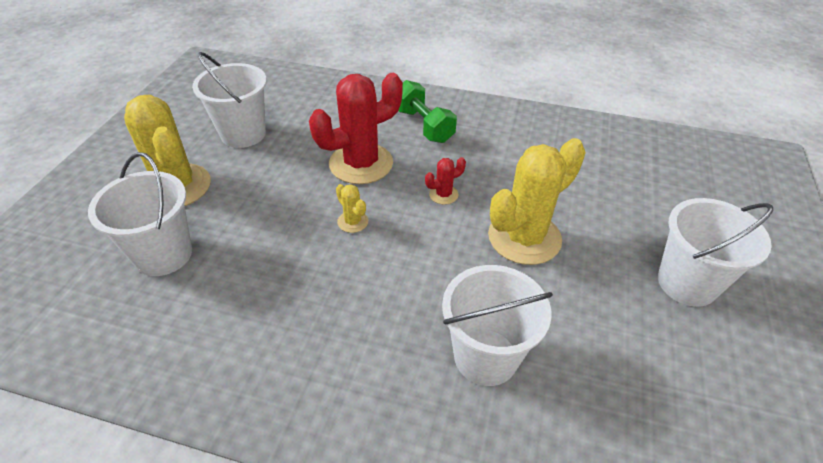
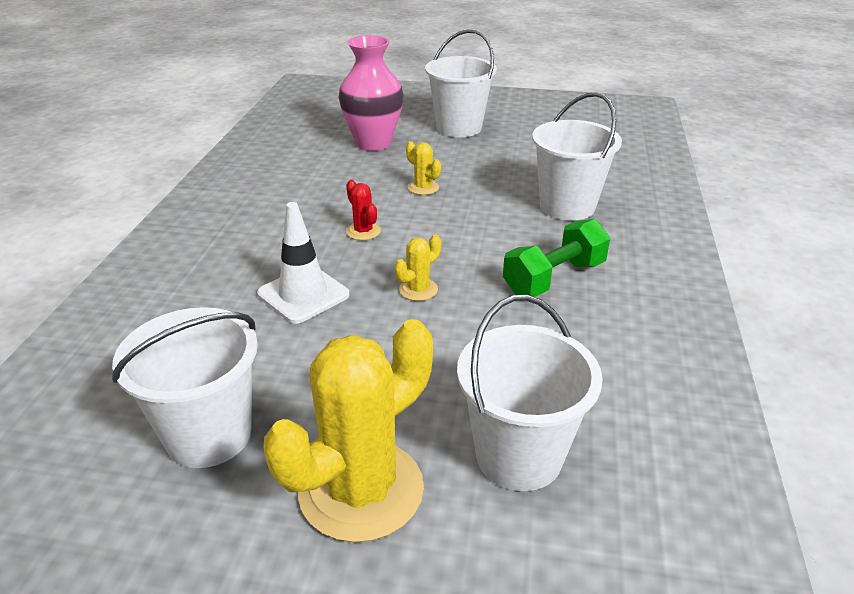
camera: 95 degrees left, 10 degrees down
(361, 163) = (303, 294): red cactus -> white traffic cone
(423, 125) = (221, 250): green dumbbell -> green dumbbell (554, 278)
(524, 238) = (423, 188): yellow cactus -> yellow cactus, size x0.43
(623, 206) = (373, 143): none -> pink vase

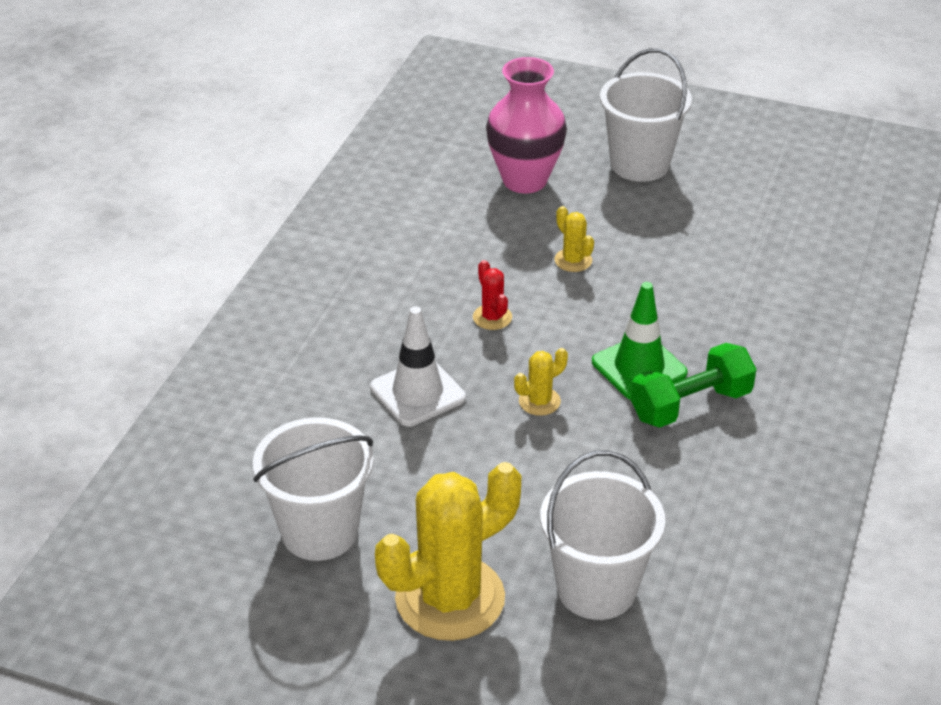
camera: 10 degrees right, 5 degrees up
(499, 255) = (639, 367): none -> green traffic cone
(567, 206) = (738, 308): white bucket -> none

